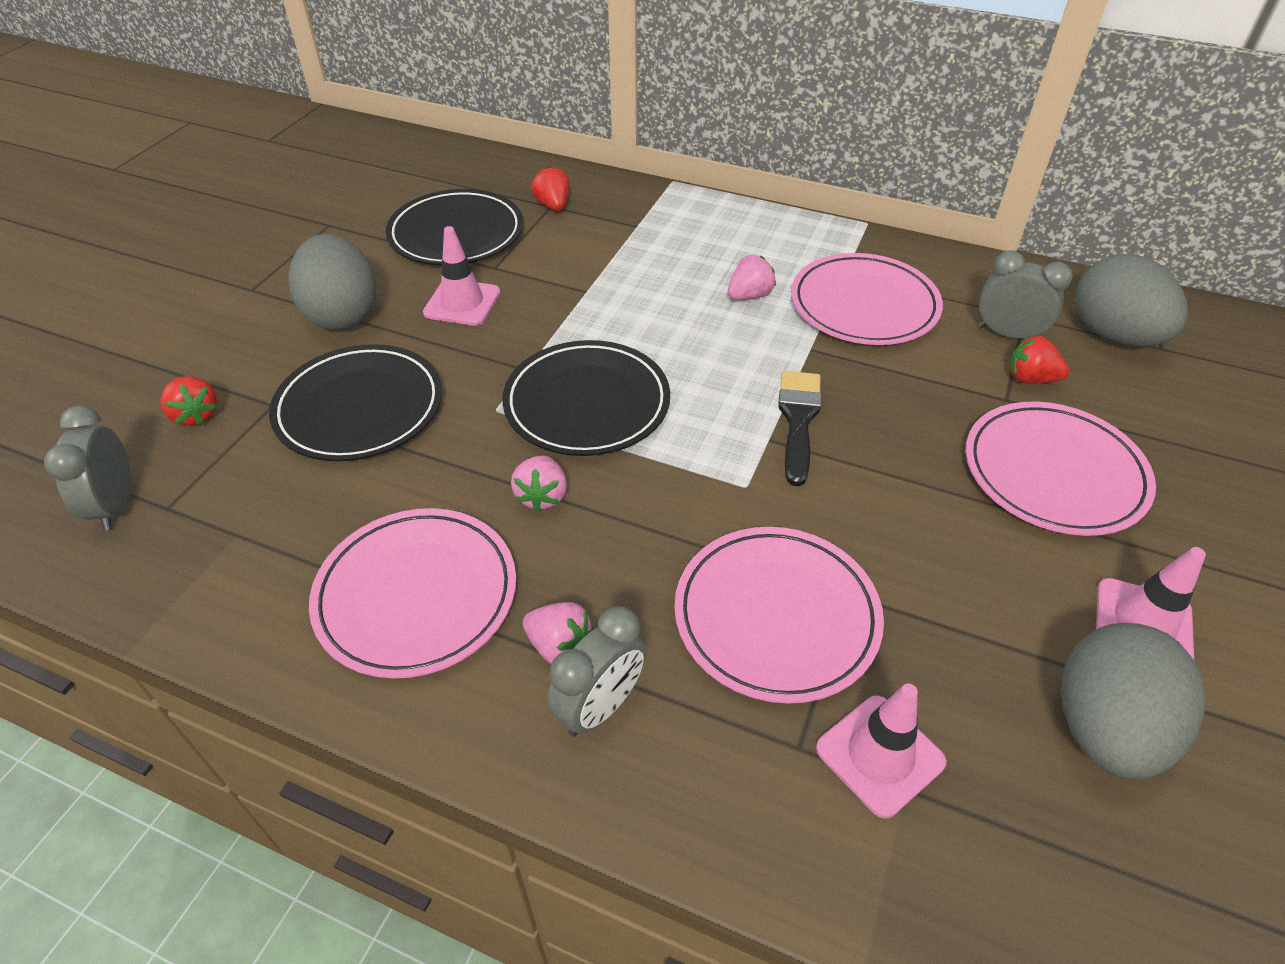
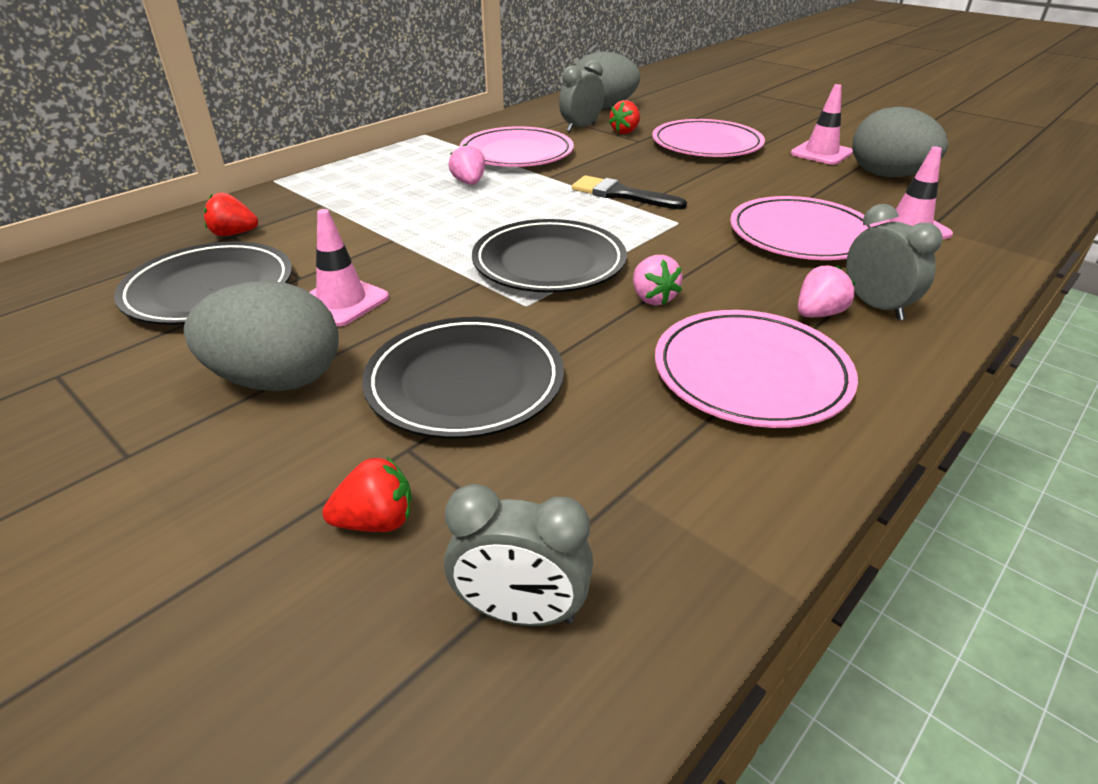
camera: 70 degrees left, 10 degrees down
(542, 496) = (652, 298): pink strawberry -> pink strawberry turned 45 degrees clockwise

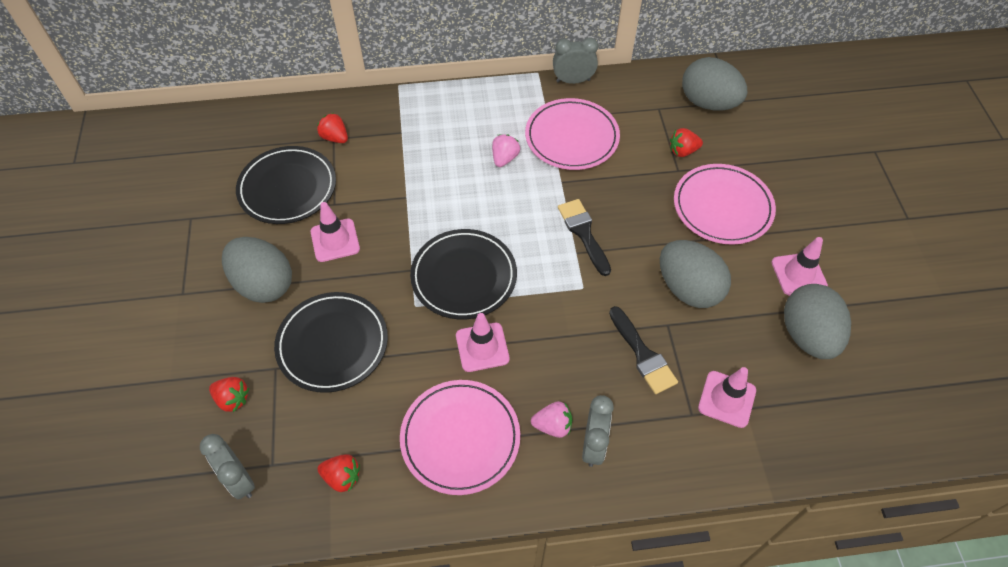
camera: 40 degrees right, 20 degrees up
(581, 127) = (656, 125): grey clock -> grey clock (573, 81)
(652, 298) = (482, 347): pink strawberry -> pink traffic cone
(675, 498) = (342, 477): none -> red strawberry
(763, 188) = (688, 289): none -> grey egg
(801, 235) = (643, 354): pink plate -> black brush

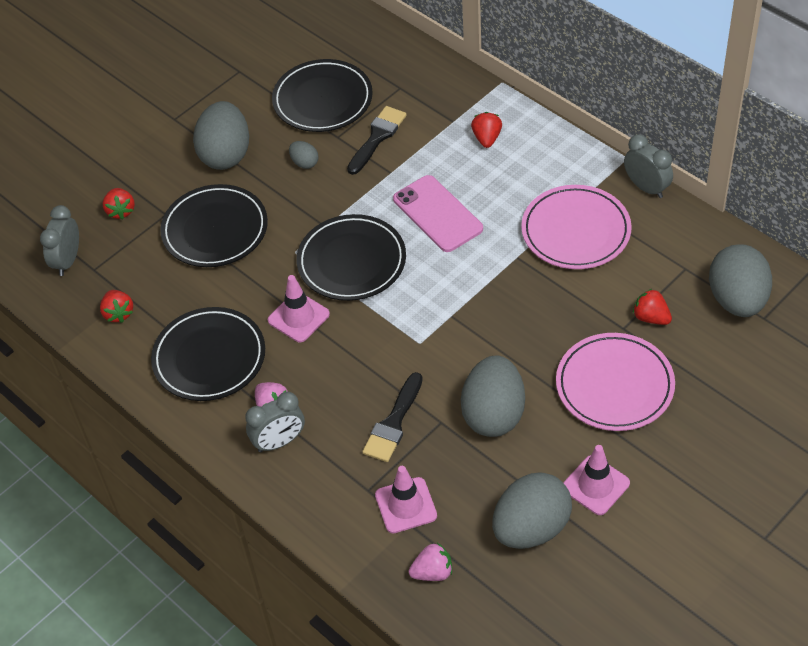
camera: 55 degrees right, 5 degrees down
(335, 138) = (401, 88): red strawberry -> red strawberry (487, 138)
(335, 240) = (304, 163): pink traffic cone -> grey egg
(460, 438) = (209, 357): pink plate -> black plate
(475, 197) = (438, 214): none -> pink phone
(504, 158) = (500, 203): pink strawberry -> pink strawberry (432, 572)
(583, 233) = (477, 307): black brush -> black brush (377, 137)

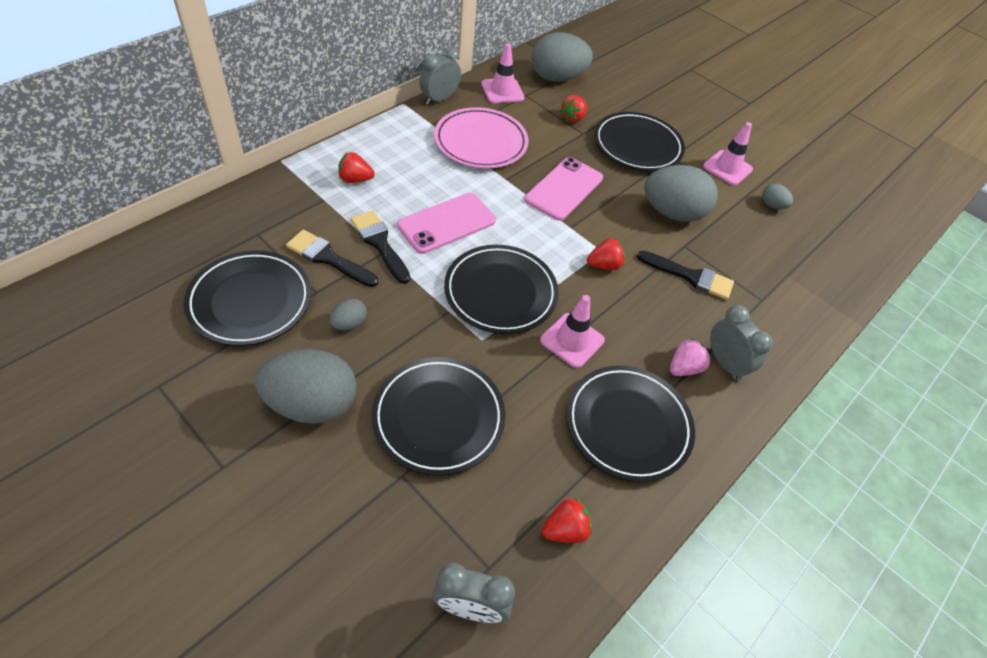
camera: 100 degrees left, 0 degrees up
(121, 211) = (386, 535): red strawberry -> red strawberry (604, 265)
(401, 169) = (380, 243): none -> black brush
(406, 505) = (771, 275): pink traffic cone -> pink traffic cone (502, 91)
(432, 572) = (827, 265): pink strawberry -> none
(512, 309) = (564, 189): none -> pink phone
(531, 528) = (772, 205): grey egg -> grey egg, size x0.45
(614, 385) = (637, 145): pink plate -> black plate

